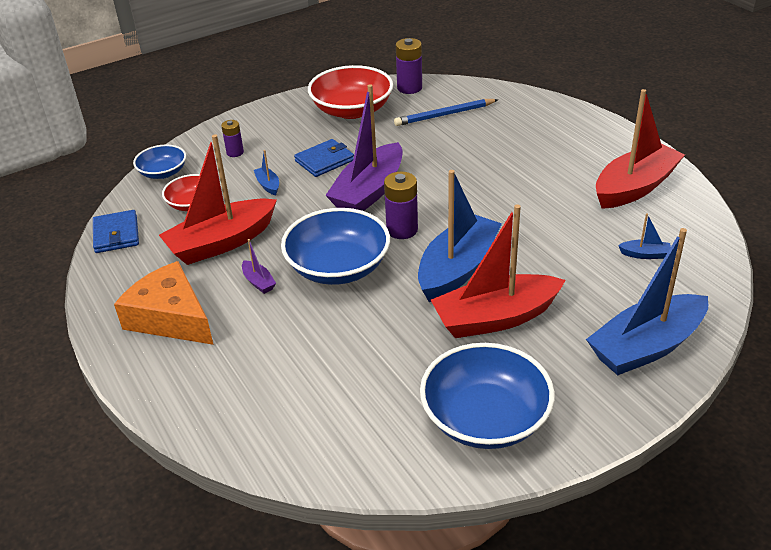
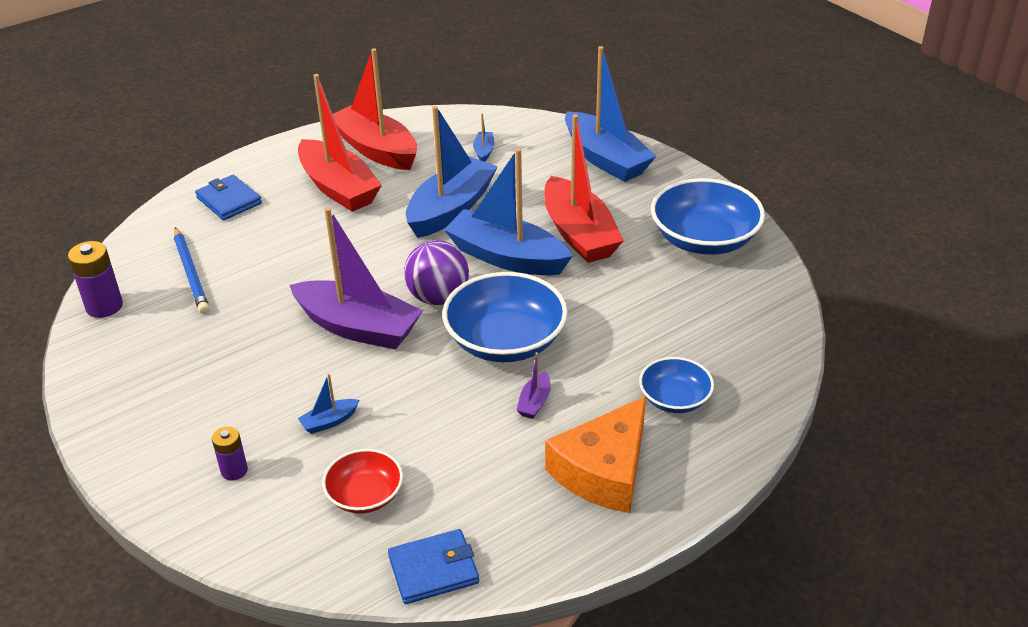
camera: 95 degrees left, 0 degrees up
(163, 172) = (274, 549): blue bowl -> blue bowl (674, 399)
(221, 242) = (457, 448): red boat -> red boat (338, 188)
(258, 282) = (534, 402): purple boat -> purple boat turned 150 degrees clockwise
(324, 161) = (278, 373): blue wallet -> blue wallet (229, 200)
(352, 110) = (148, 358): red bowl -> none
(402, 230) = (438, 297): purple battery -> purple ball
(536, 234) = (451, 209): none -> blue boat

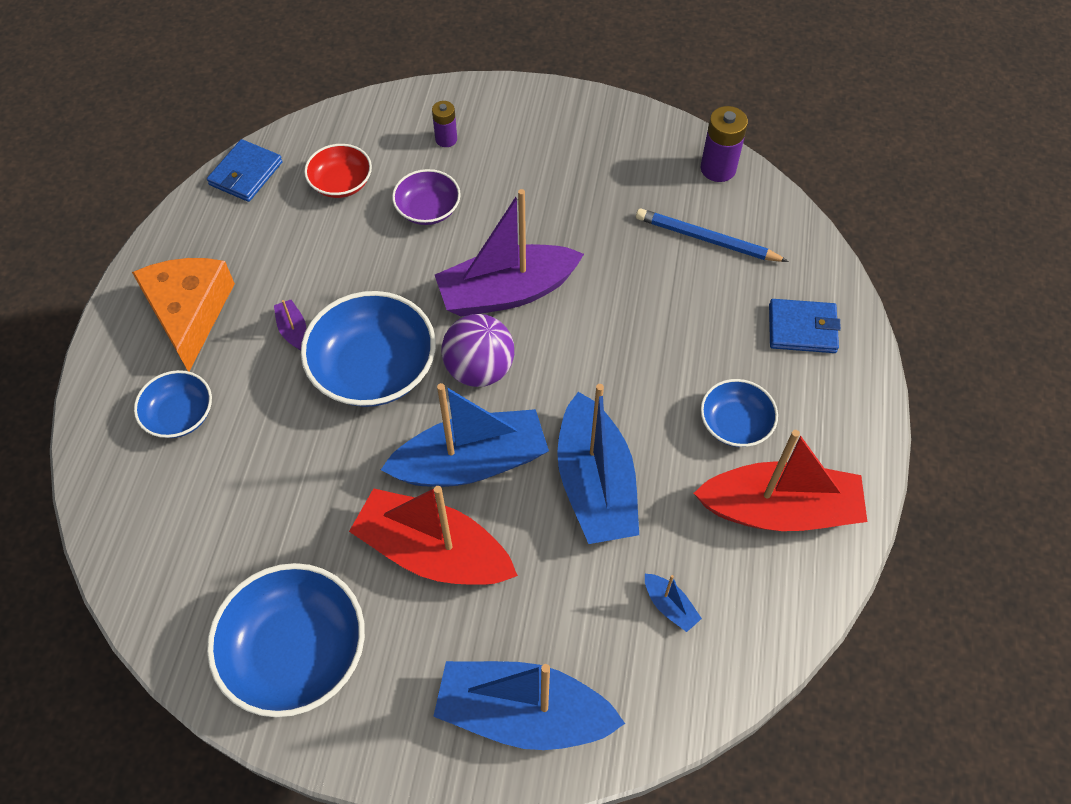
camera: 135 degrees right, 20 degrees up
(329, 421) = (428, 209): blue boat -> purple bowl
(338, 188) = (735, 423): red boat -> blue bowl

